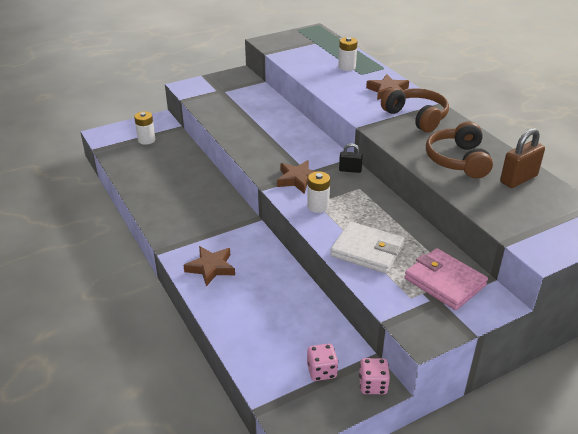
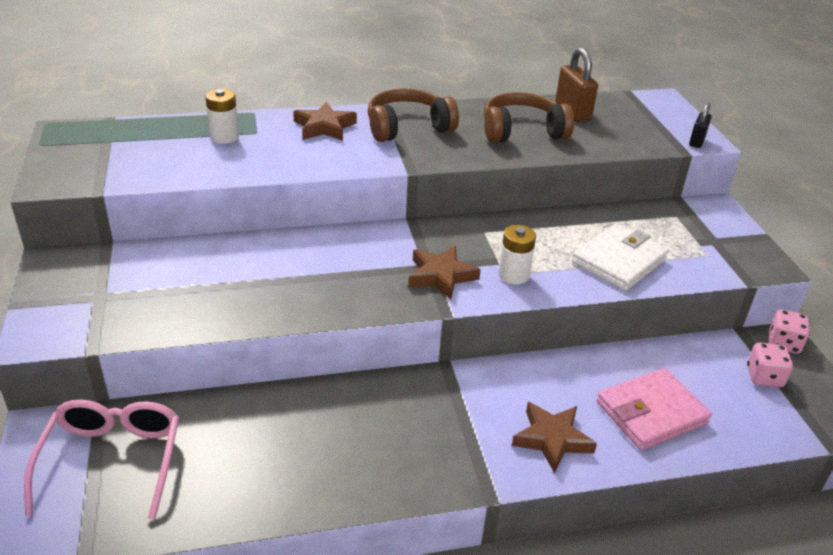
camera: 75 degrees left, 0 degrees up
(146, 140) = (112, 462): white battery -> pink glasses
(350, 170) = (438, 228): black padlock -> black padlock (697, 141)
(444, 282) = (683, 226): pink wallet -> pink wallet (651, 413)
(458, 160) = (522, 131): brown headphones -> brown headphones turned 150 degrees clockwise

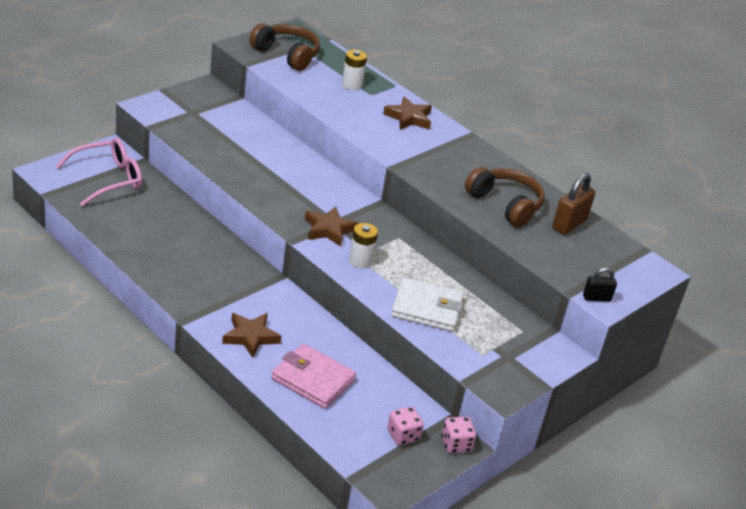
camera: 55 degrees right, 0 degrees up
(408, 128) = (449, 152): brown headphones -> brown headphones (287, 55)

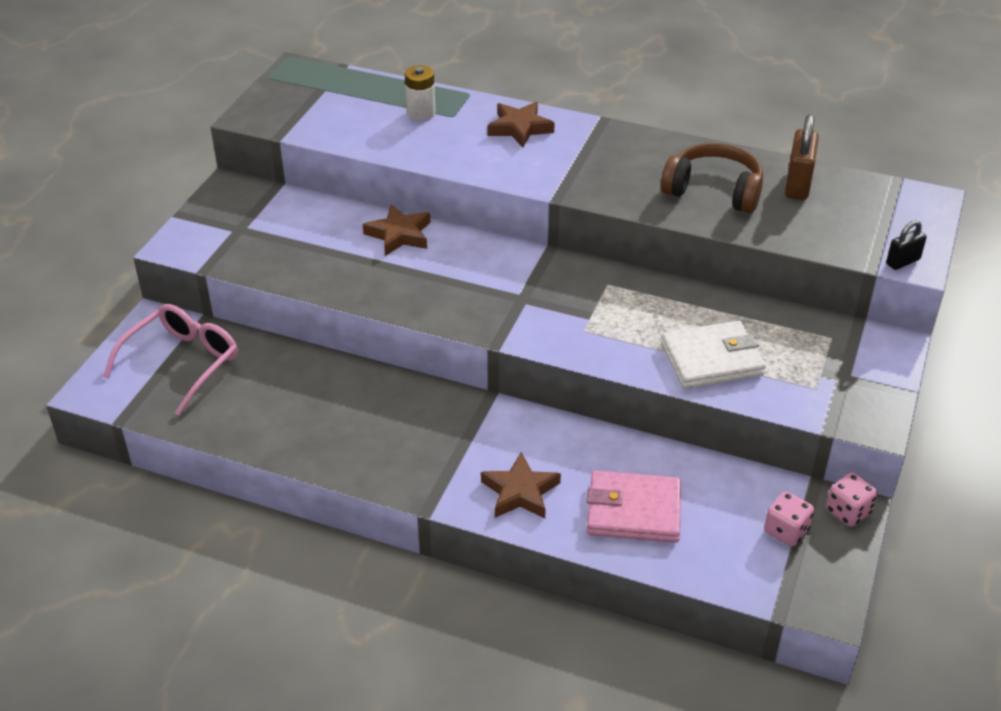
camera: 20 degrees left, 5 degrees up
(287, 55) = (314, 106): brown headphones -> none
(329, 229) = (524, 310): brown star -> brown star (399, 234)
(360, 261) = (591, 334): white battery -> none

